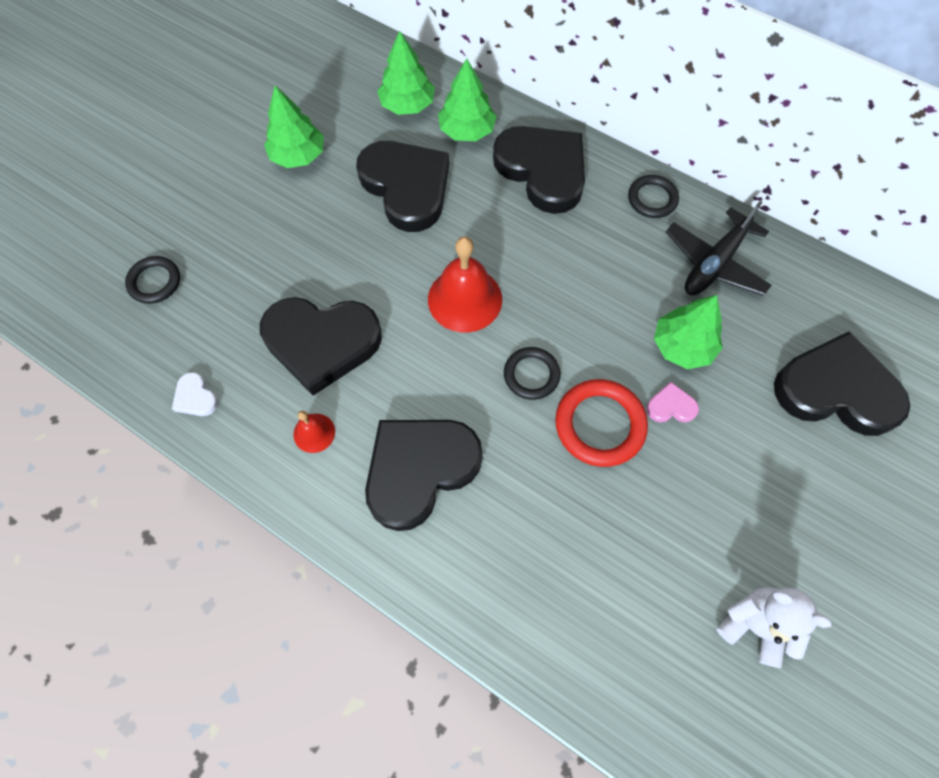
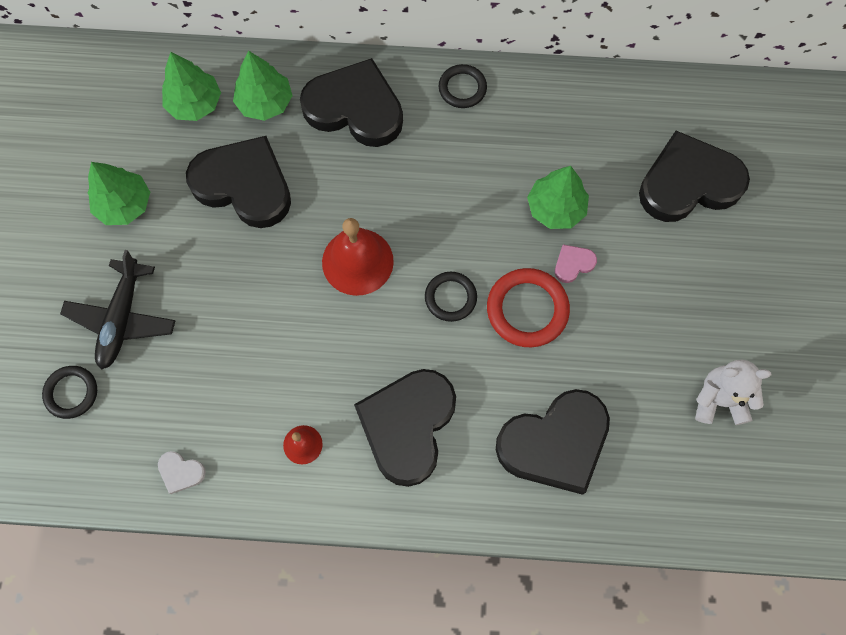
camera: 30 degrees left, 5 degrees up
(321, 343) = (259, 365): black heart -> black heart (555, 443)
(714, 263) = (543, 122): black plane -> black plane (122, 318)

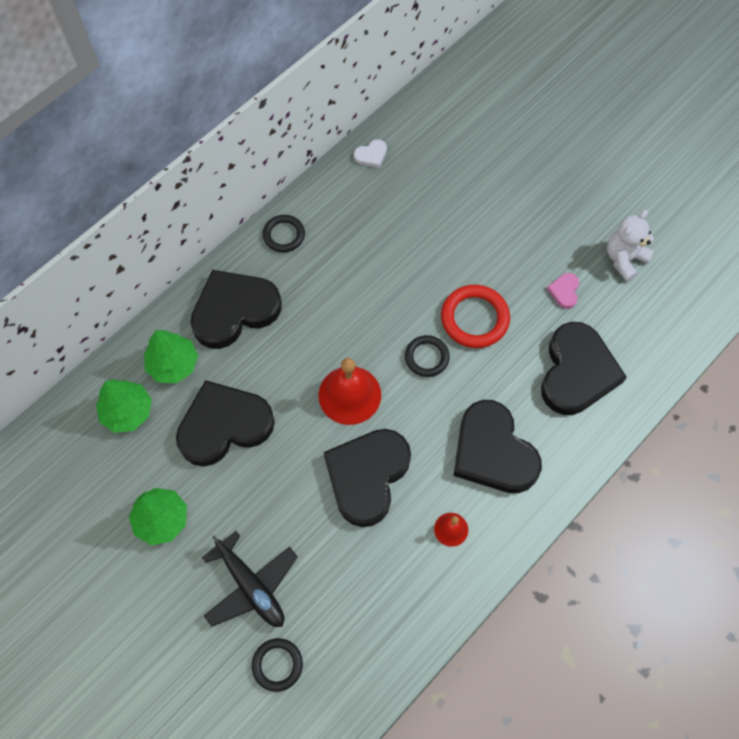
camera: 50 degrees left, 5 degrees down
(181, 472) = (403, 628): white heart -> white heart (371, 155)
(555, 208) = (420, 248): green tree -> none
(573, 264) = (467, 268): pink heart -> pink heart (564, 291)
(688, 183) = (471, 163): black heart -> black heart (367, 476)

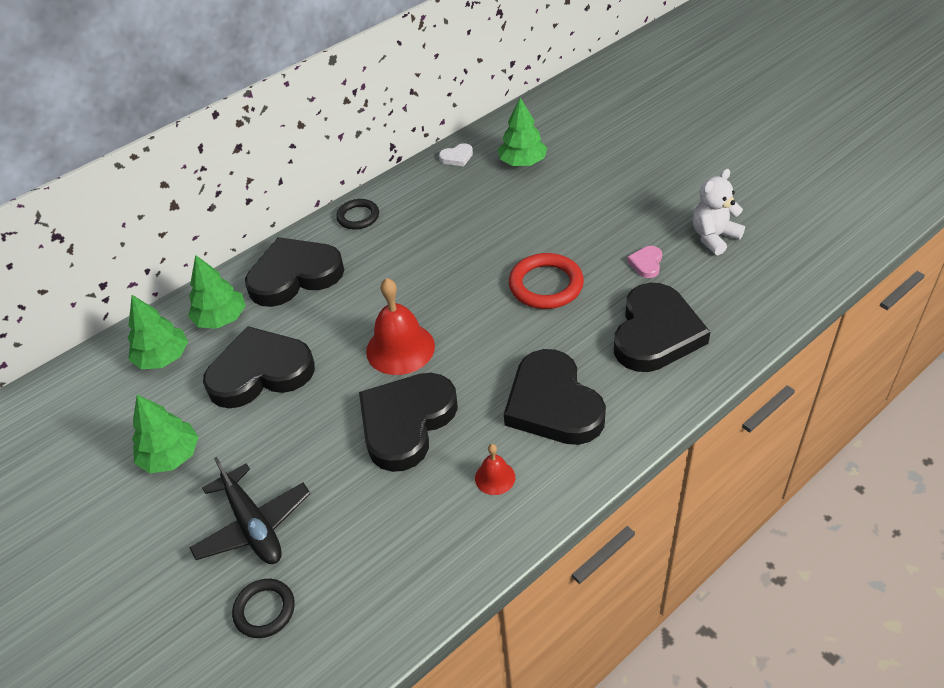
camera: 10 degrees right, 20 degrees down
(426, 357) = (489, 317): black ring -> none
(437, 162) = (522, 162): none -> green tree

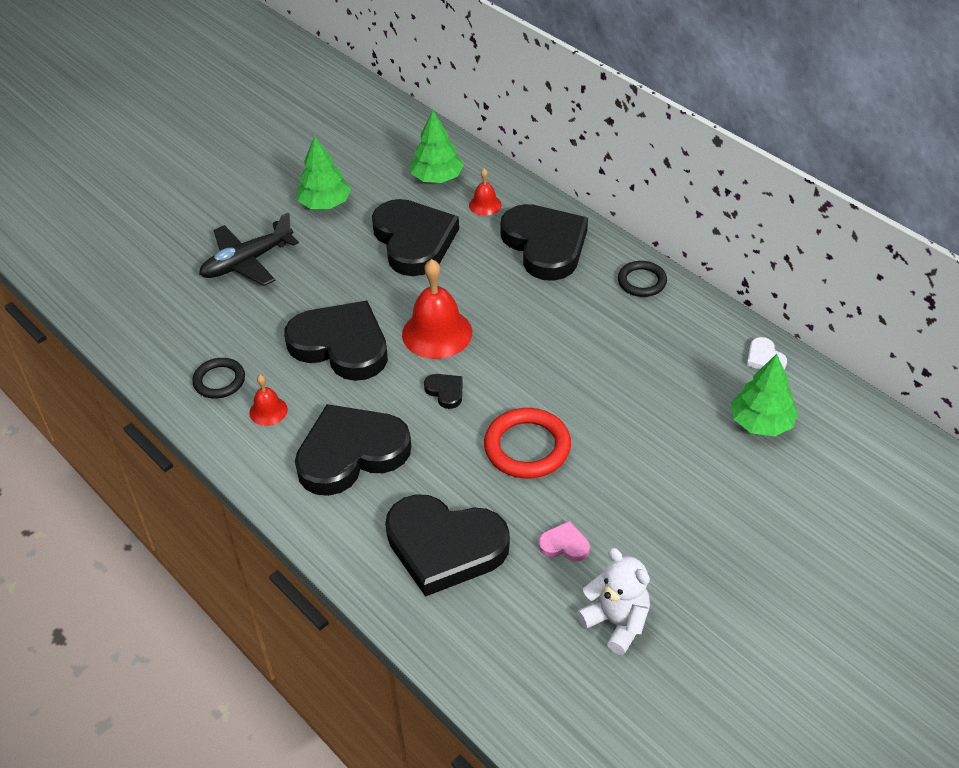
camera: 85 degrees right, 0 degrees up
(221, 318) = (485, 205): green tree -> red bell
(264, 610) = (169, 280): black ring -> black ring (219, 381)
(478, 339) = (445, 391): none -> black heart

